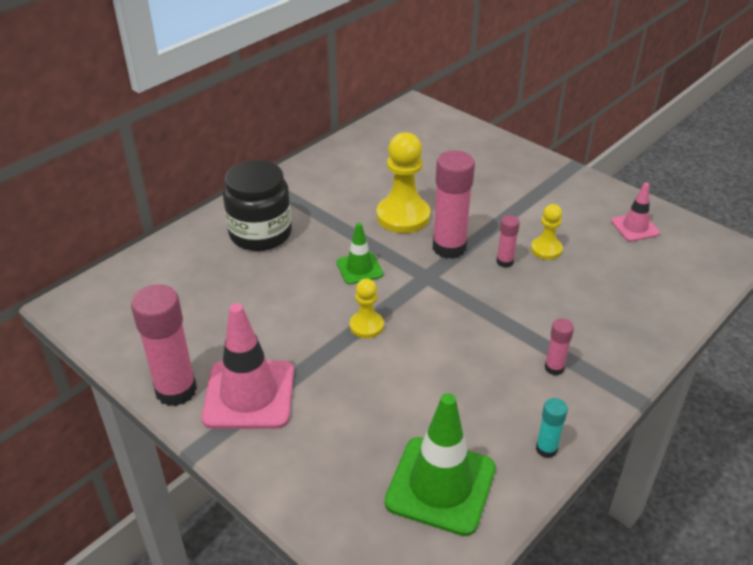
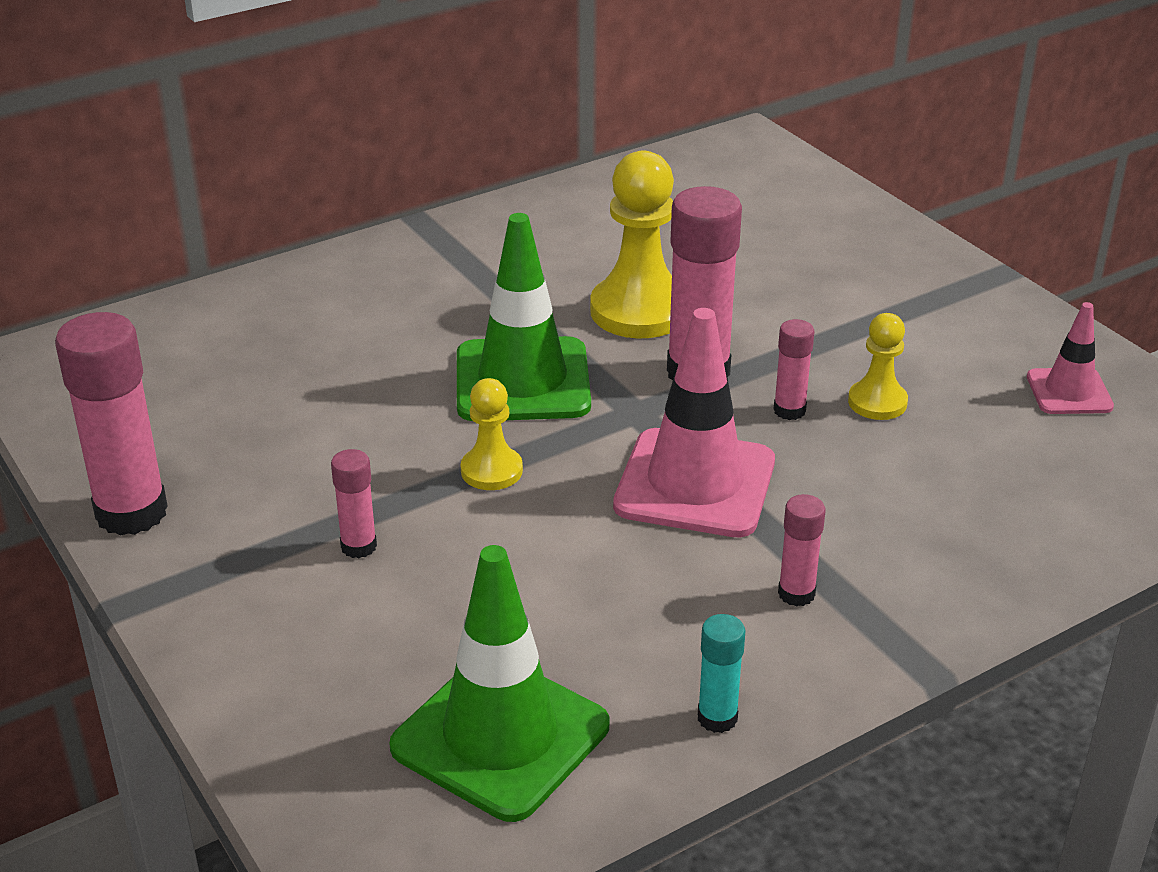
camera: 15 degrees right, 5 degrees down
(249, 395) = (245, 540): pink traffic cone -> pink traffic cone (695, 484)
(260, 233) = (379, 302): black jar -> none
(314, 386) = (358, 546): none -> pink glue stick
(359, 268) = (522, 381): green traffic cone -> green traffic cone, size x1.82

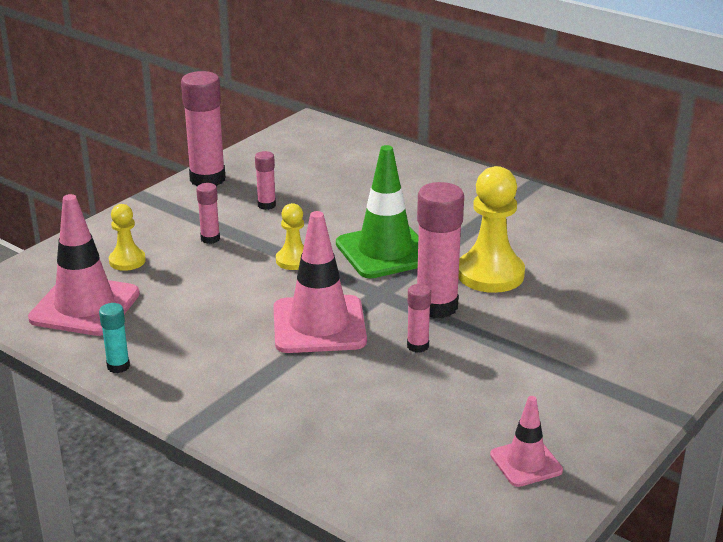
camera: 70 degrees right, 5 degrees down
(500, 736) = (85, 306): green traffic cone -> pink traffic cone
(796, 594) = (233, 376): pink glue stick -> pink glue stick (266, 205)
(877, 402) = (451, 379): yellow pawn -> yellow pawn (127, 261)

